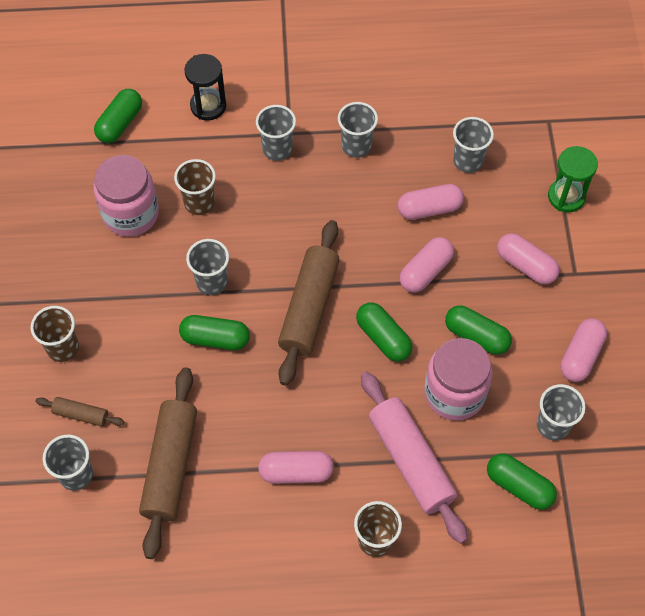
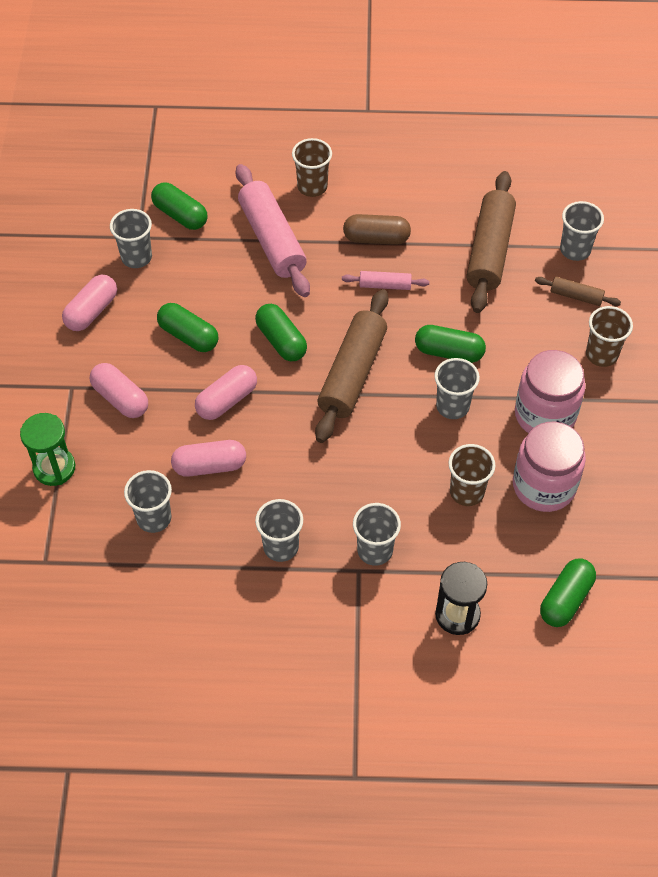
camera: 175 degrees left, 5 degrees down
(283, 411) = (385, 285): none -> pink rolling pin
(296, 472) = (376, 238): pink capsule -> brown capsule
(454, 393) = (221, 289): pink jar -> pink jar (545, 414)

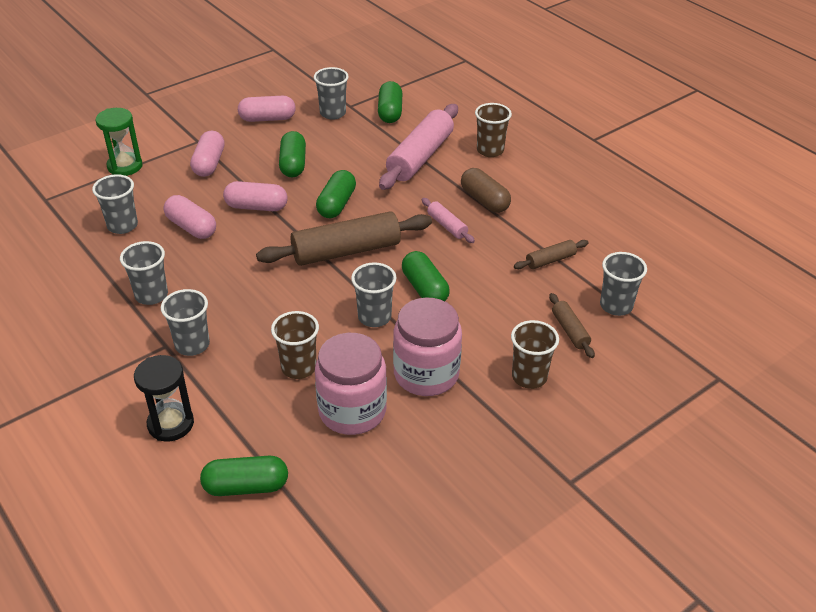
camera: 50 degrees right, 15 degrees down
(489, 250) = (550, 260): brown rolling pin -> brown rolling pin, size x0.48

